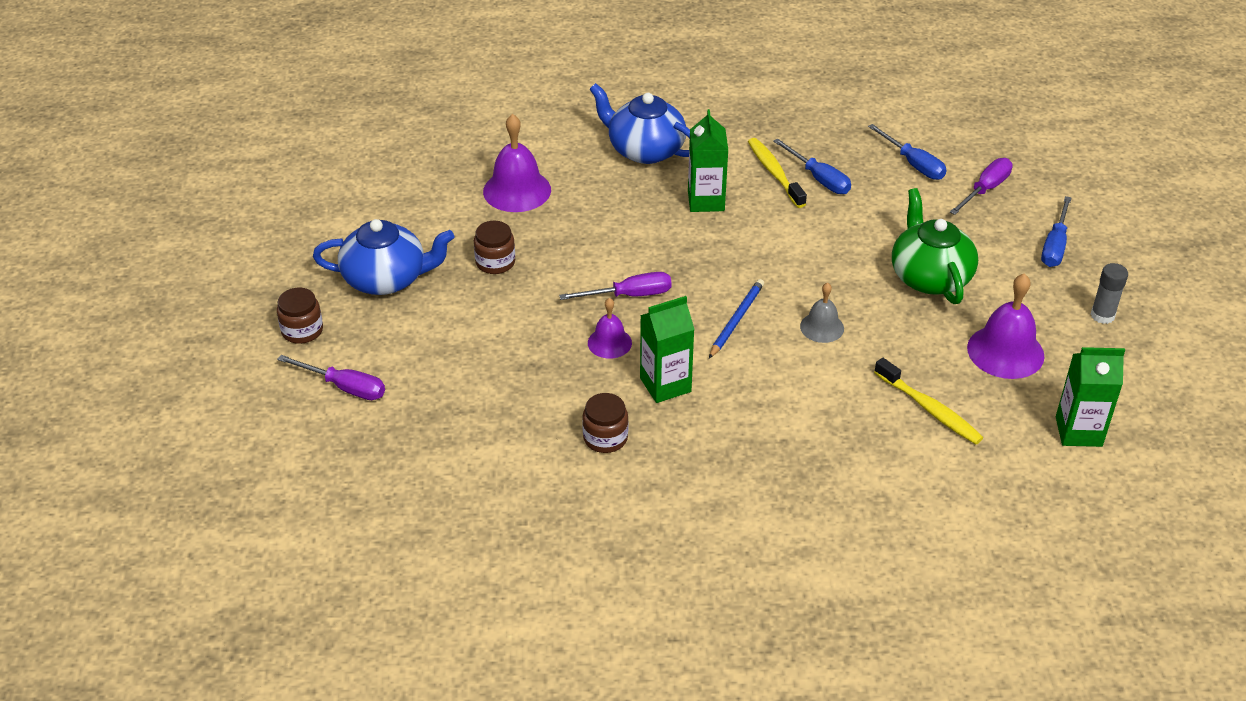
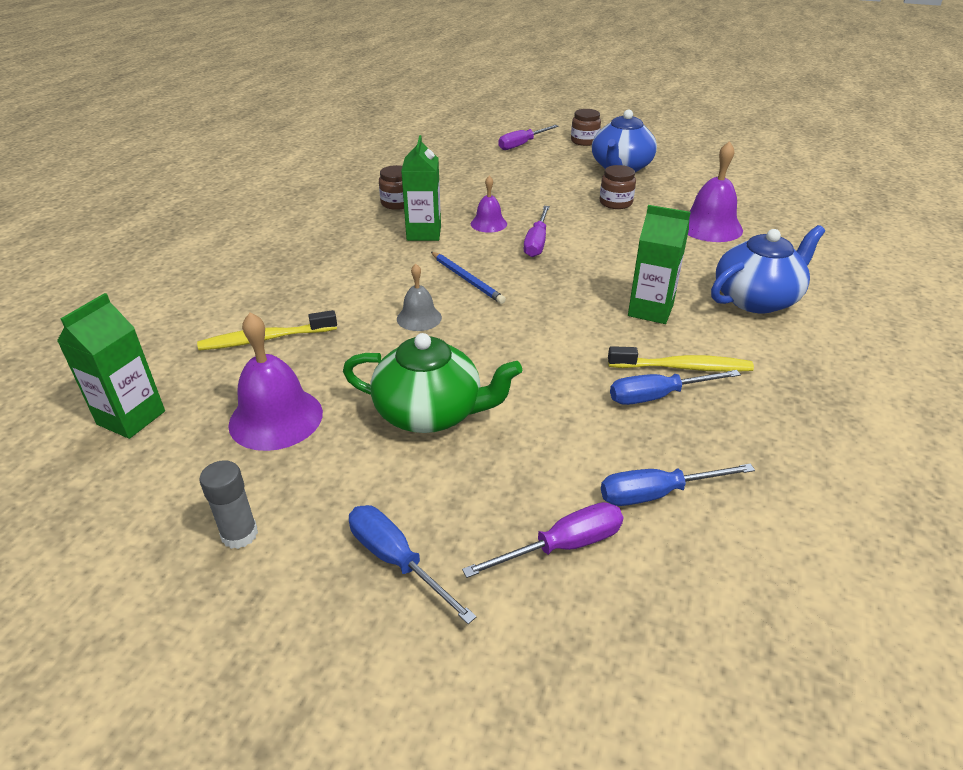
camera: 115 degrees right, 5 degrees down
(985, 189) = (563, 546): purple screwdriver -> purple screwdriver turned 90 degrees counterclockwise

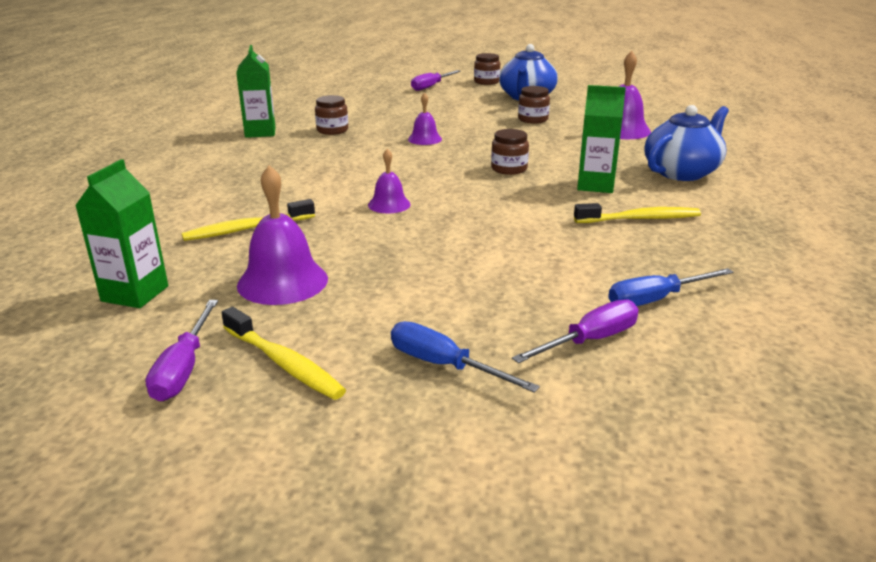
camera: 10 degrees left, 10 degrees down
(239, 534) = (284, 363): grey glue stick -> yellow toothbrush
(419, 318) = (389, 204): grey bell -> purple bell
(424, 233) = (367, 149): green carton -> green carton (260, 132)
(430, 413) = (429, 266): green teapot -> none
(467, 279) = (422, 176): blue pencil -> none
(537, 242) = (474, 149): purple screwdriver -> purple screwdriver (184, 368)
(563, 276) = (509, 169): none -> brown jar
(657, 396) = (627, 238): blue screwdriver -> none

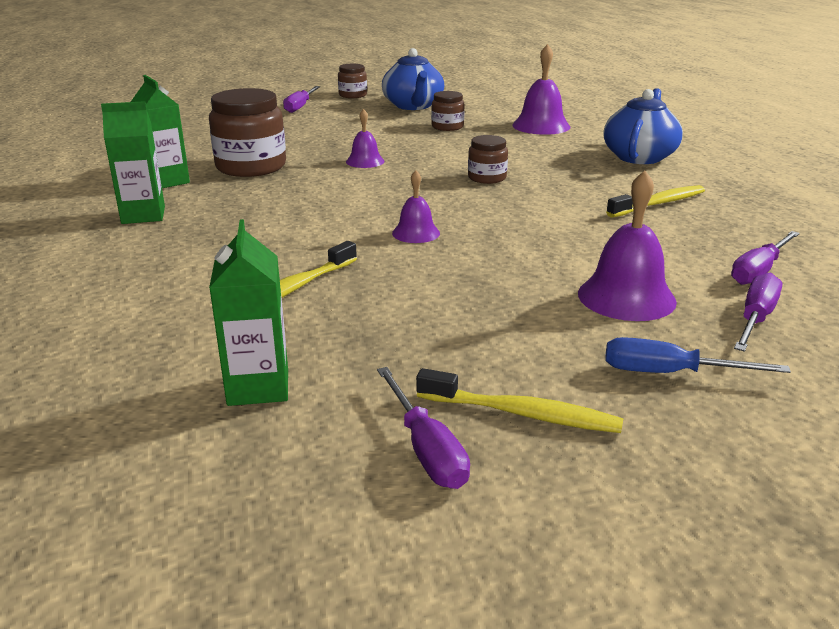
camera: 25 degrees left, 0 degrees up
(282, 281) = (410, 333): purple bell -> purple bell (626, 297)
(332, 130) = (251, 167): brown jar -> brown jar, size x1.88
(595, 185) = (583, 180): green carton -> green carton (143, 215)
(655, 299) = (759, 271): blue screwdriver -> purple screwdriver

